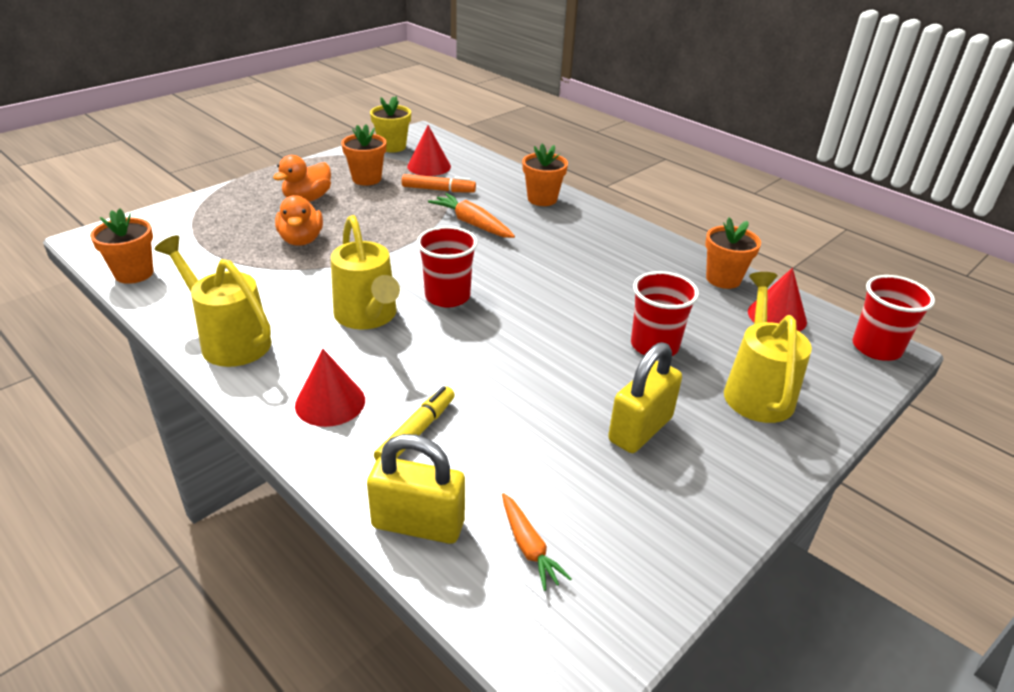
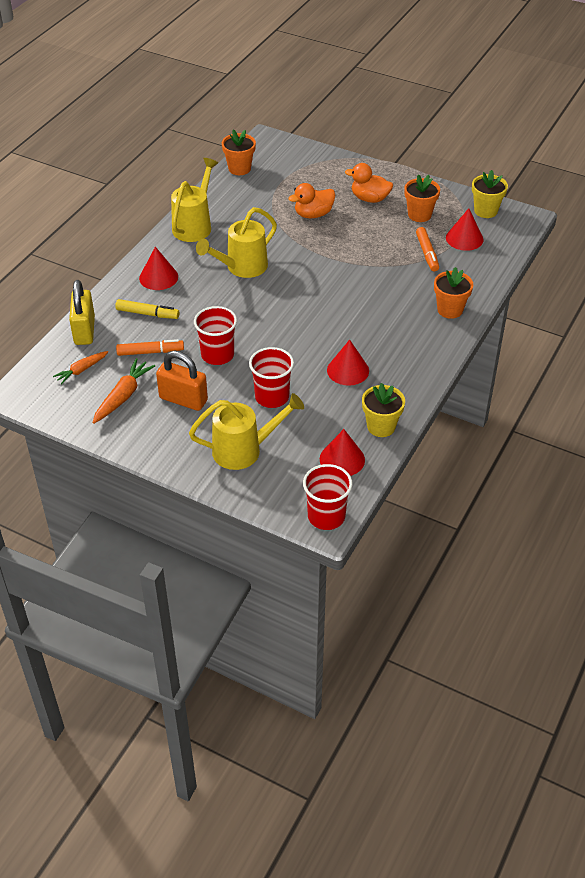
camera: 75 degrees right, 10 degrees up
(447, 296) = (281, 294): red cup -> red cup (217, 355)
(472, 224) = (384, 282): orange carrot -> orange carrot (123, 396)
(515, 446) = (150, 352): none -> orange marker
(620, 279) = (348, 370): none -> red cone
(640, 429) = (183, 399): yellow padlock -> orange padlock
(723, 279) = (381, 426): orange flower pot -> yellow flower pot

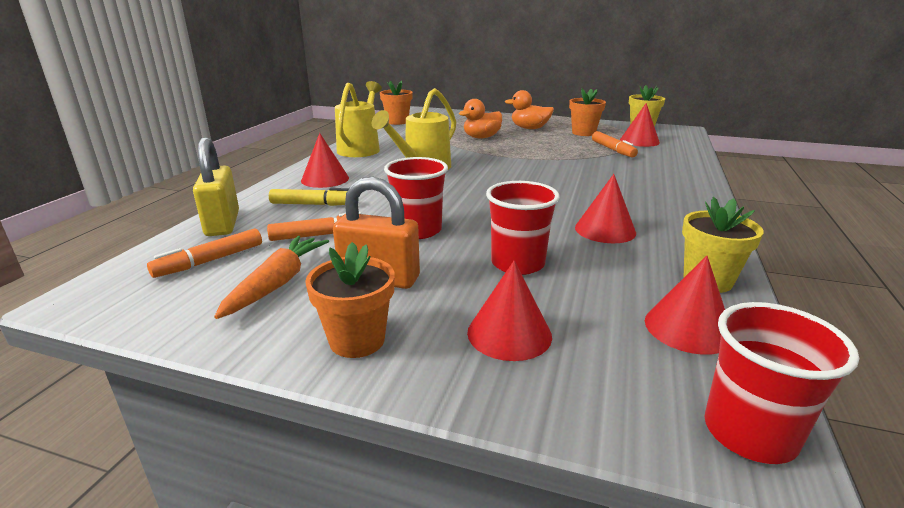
camera: 10 degrees left, 20 degrees down
(81, 370) = (210, 261): orange carrot -> orange marker
(244, 450) = (509, 333): yellow watering can -> red cone
(450, 310) = (677, 178): orange flower pot -> orange flower pot (357, 340)

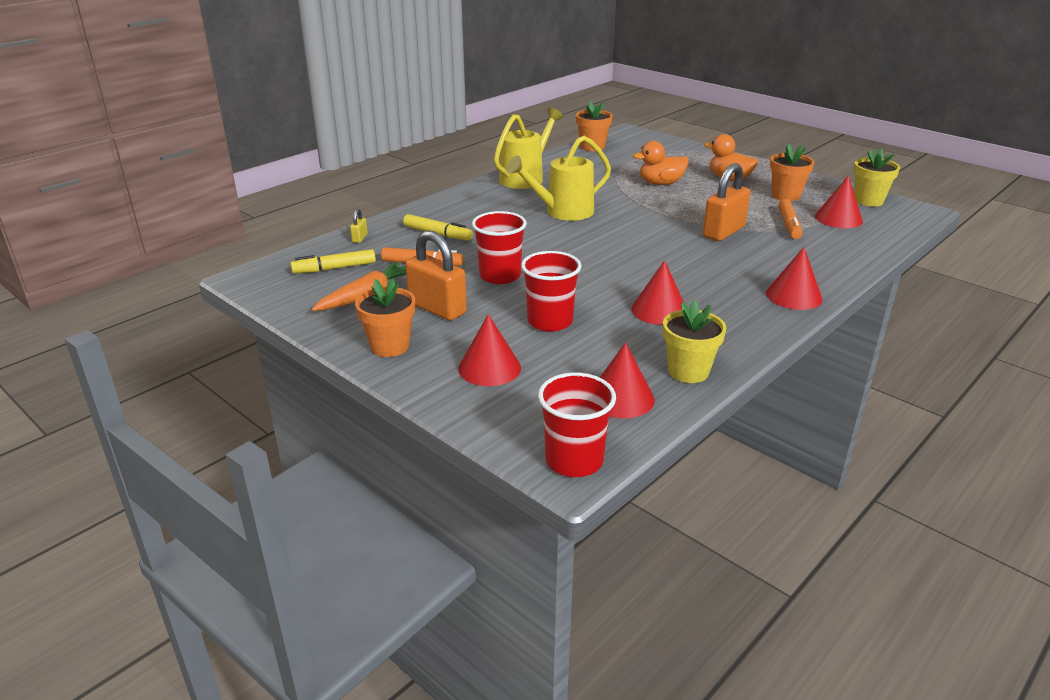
camera: 25 degrees right, 5 degrees up
(210, 261) = (334, 268): orange marker -> yellow marker
(222, 224) = (360, 238): yellow padlock -> yellow padlock, size x0.43
(325, 179) = (466, 209): red cone -> red cone (794, 296)
(573, 161) = (723, 232): none -> orange padlock

